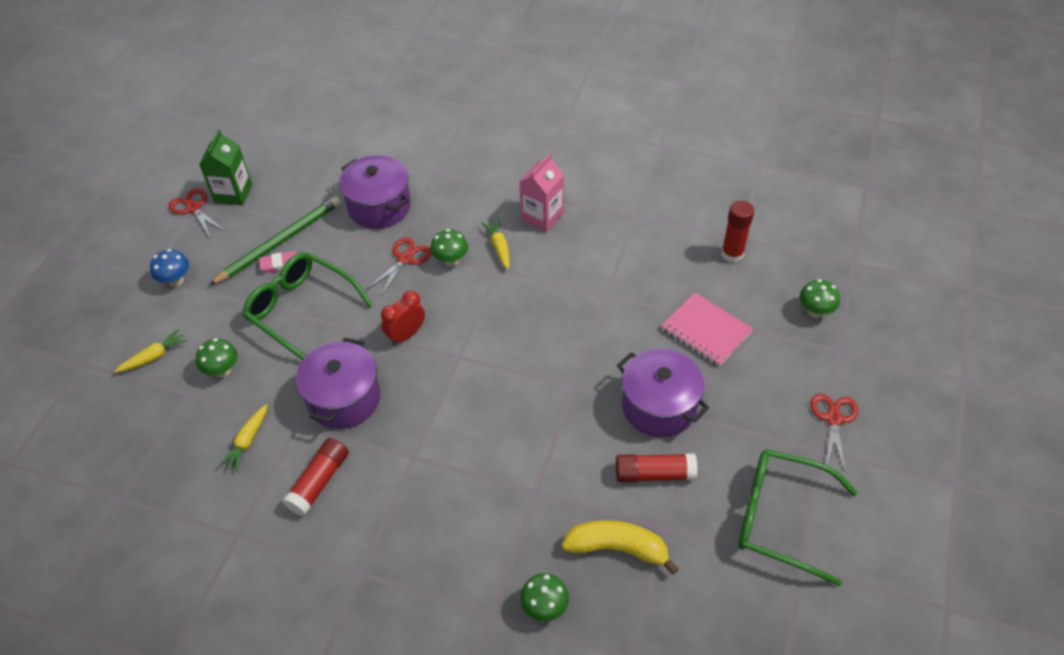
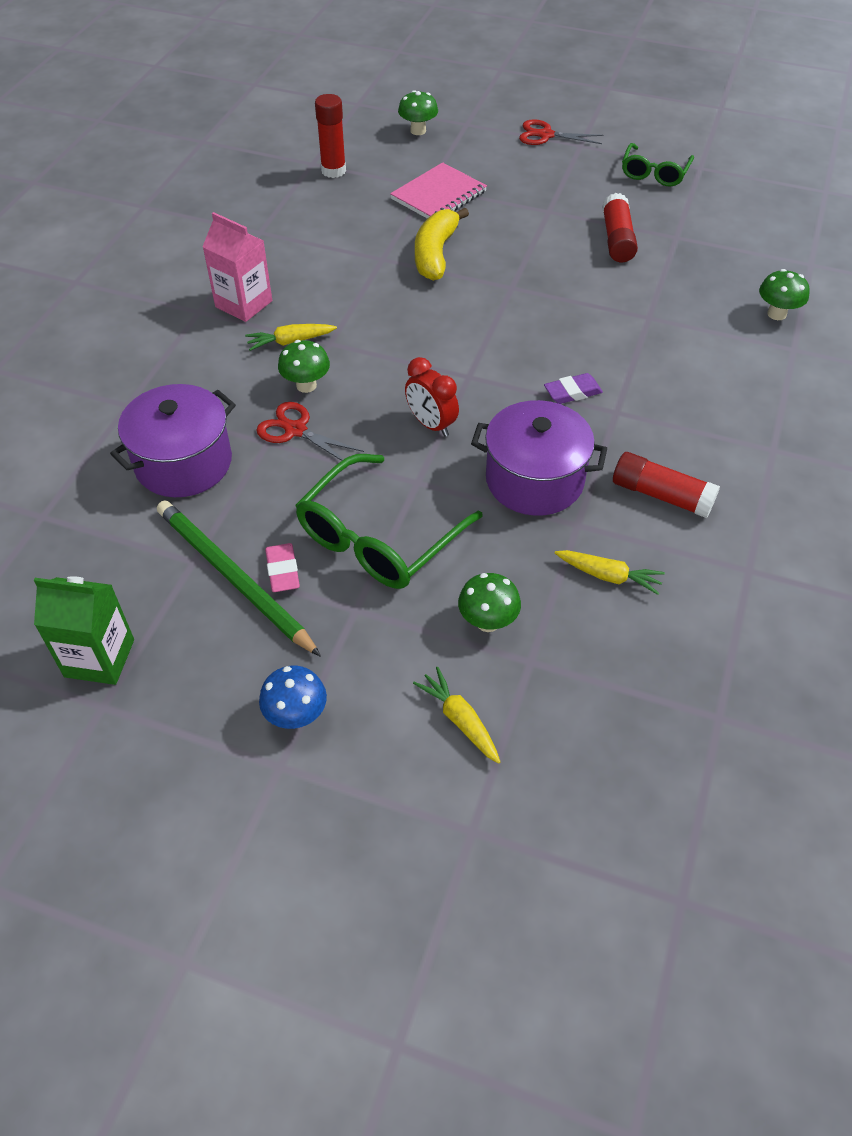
camera: 90 degrees left, 0 degrees up
(193, 208) = (121, 716): red scissors -> none
(437, 427) = (572, 392): none -> purple eraser
(617, 548) = (703, 266): yellow banana -> yellow banana (435, 254)
(659, 406) = (536, 231): purple pot -> none
(780, 518) = (654, 173): green glasses -> green glasses, size x0.61

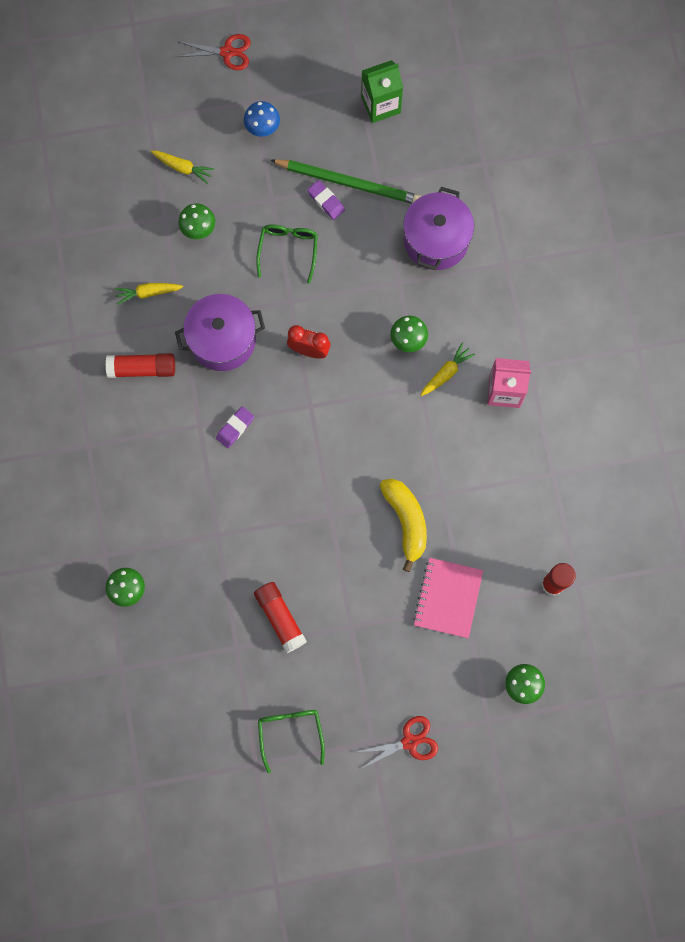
camera: 150 degrees right, 25 degrees up
(282, 571) = (326, 201): pink eraser -> purple eraser
(295, 430) = (388, 300): red scissors -> red scissors (227, 52)
(379, 537) = (288, 250): green glasses -> green glasses, size x0.61

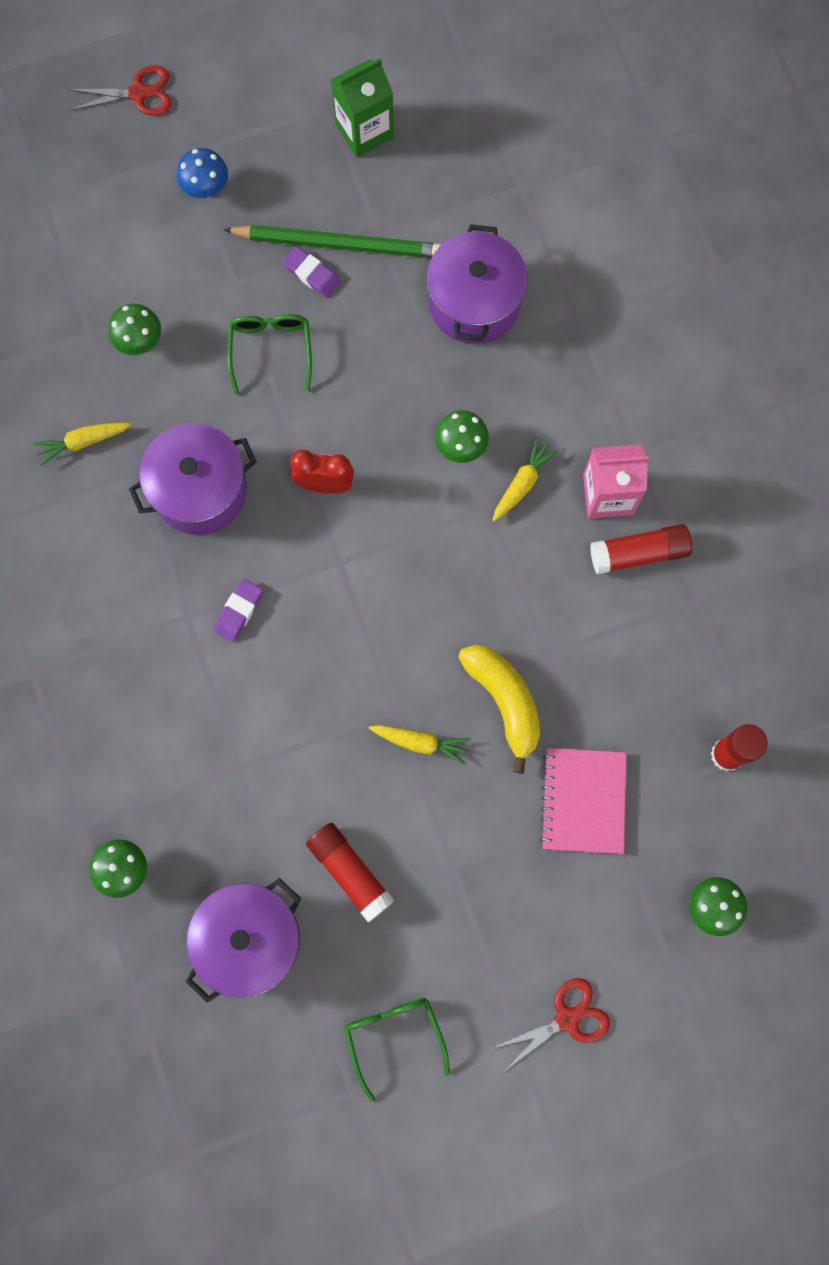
camera: 10 degrees left, 0 degrees up
(142, 368) = (93, 550): red glue stick -> red glue stick (639, 553)
(183, 168) = (104, 261): yellow carrot -> yellow carrot (421, 742)
(204, 651) = (249, 939): none -> purple pot

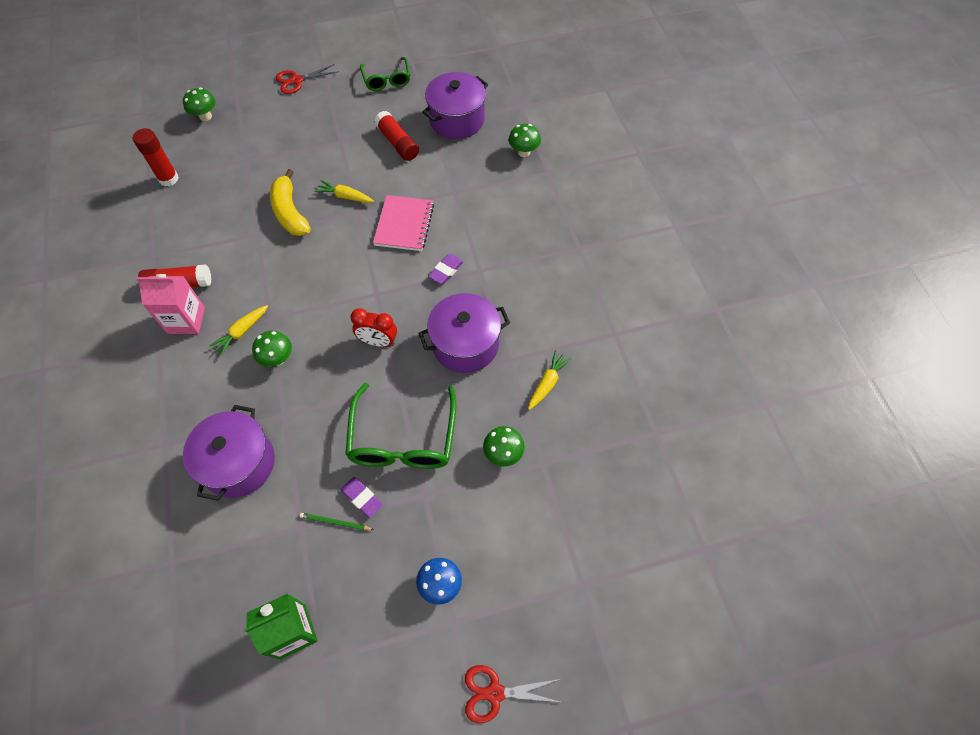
camera: 175 degrees left, 15 degrees down
(83, 442) = (547, 383): yellow carrot -> yellow carrot turned 45 degrees counterclockwise
(271, 350) = (403, 439): green glasses -> green glasses, size x1.64
(339, 244) = (335, 522): green pencil -> green pencil, size x0.42
(583, 801) = (259, 164): pink notebook -> pink notebook (404, 224)

